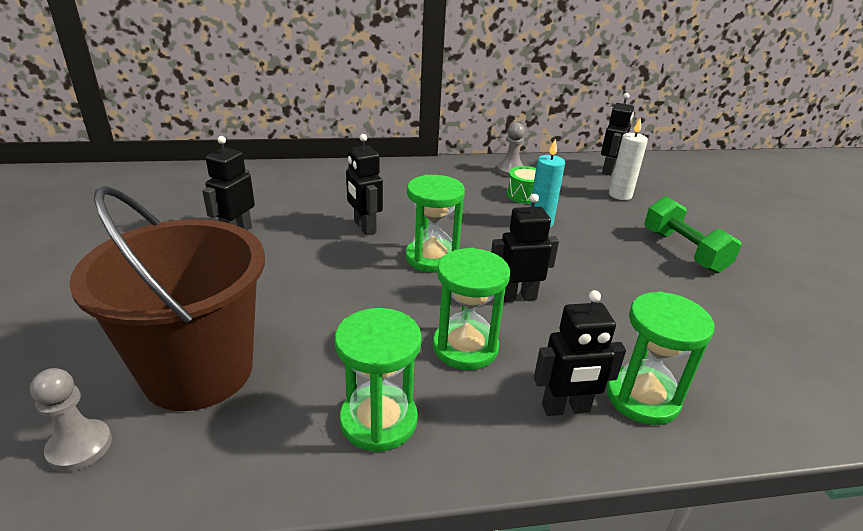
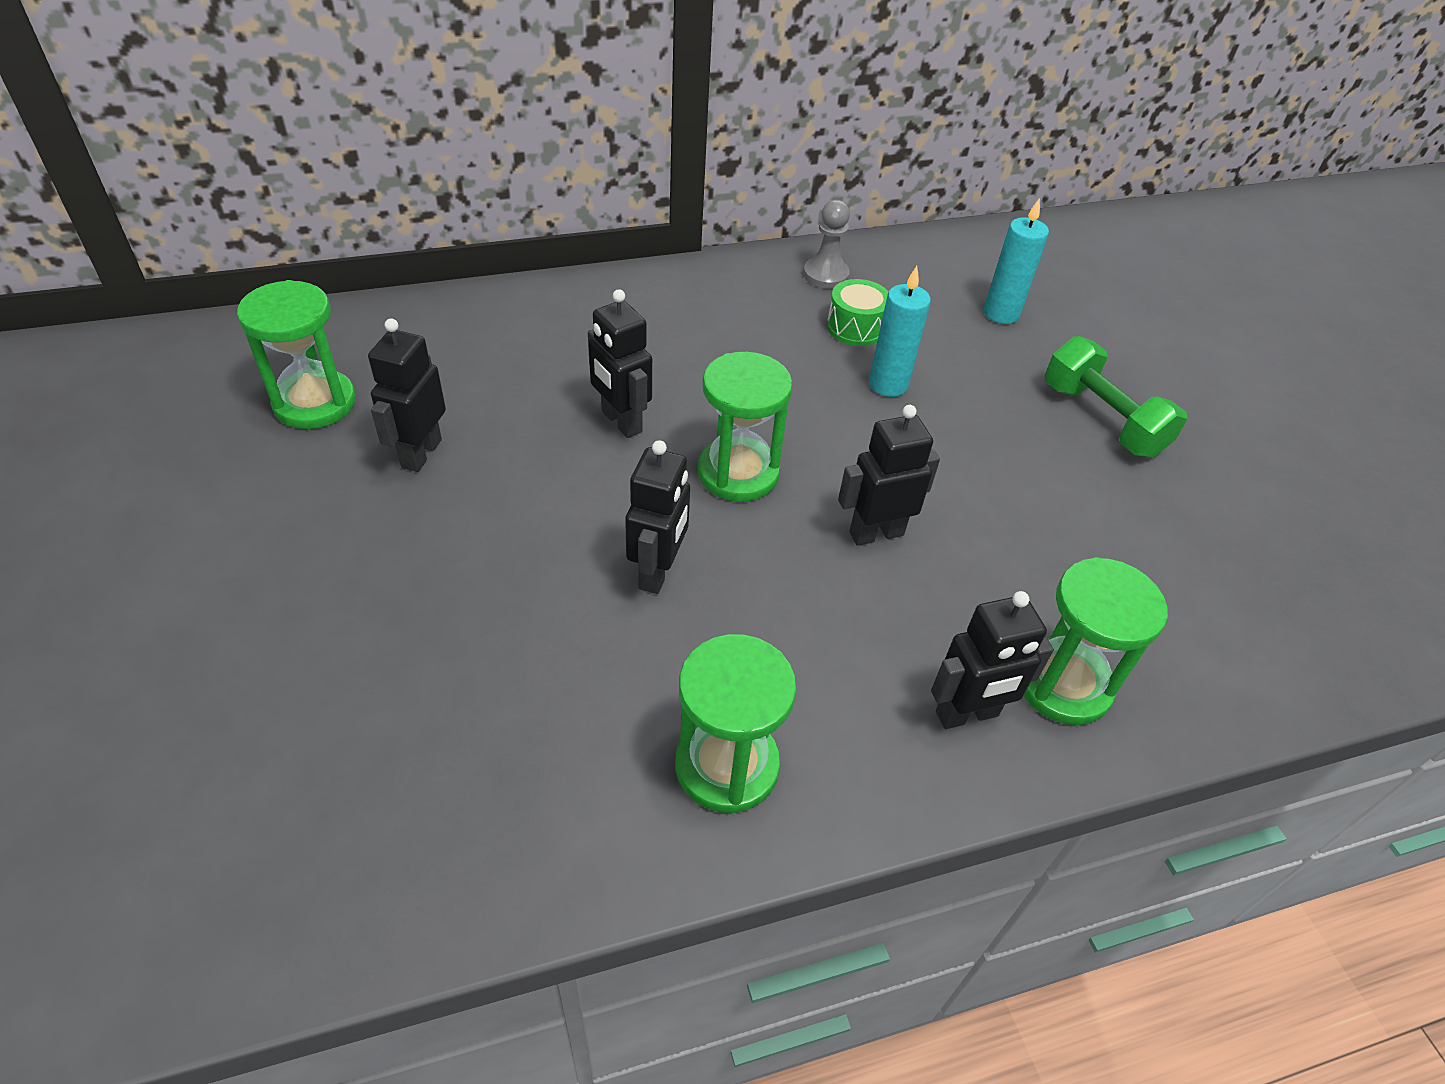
camera: 10 degrees left, 15 degrees up
(79, 447) = (334, 860): grey pawn -> none
(198, 371) = (454, 719): brown bucket -> none
(465, 347) = (818, 632): green hourglass -> green hourglass (315, 403)
(608, 170) = (978, 260): black robot -> black robot (658, 572)
(620, 195) = (1001, 313): white candle -> turquoise candle

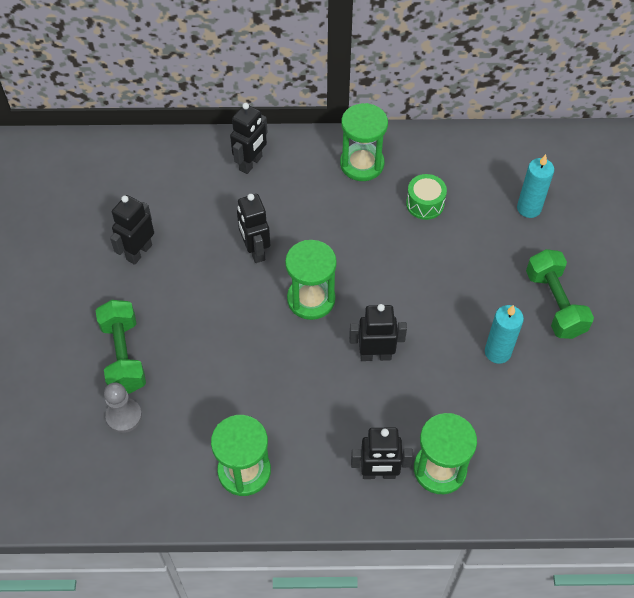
camera: 20 degrees right, 10 degrees up
(315, 403) = (89, 207): green hourglass -> green hourglass (362, 164)
(434, 615) = (124, 356): none -> green dumbbell
(658, 572) = (245, 354): black robot -> black robot (251, 163)
(825, 275) = (423, 157): grey pawn -> grey pawn (124, 416)
(888, 385) = (427, 252): turquoise candle -> turquoise candle (497, 352)

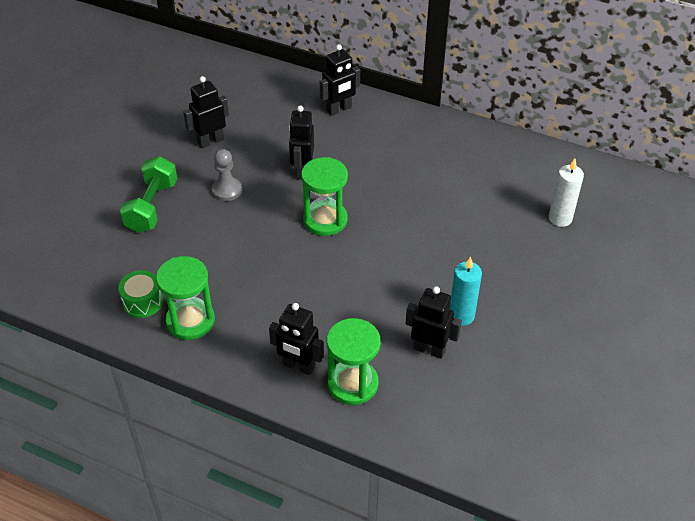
camera: 25 degrees right, 10 degrees down
(124, 416) = (124, 247): grey pawn -> grey pawn (226, 190)
(362, 164) = (431, 139): green hourglass -> none
(375, 355) = (352, 279): black robot -> black robot (429, 349)
(425, 204) = (467, 184): green drum -> green drum (142, 302)
(529, 208) = (560, 218): turquoise candle -> white candle
(554, 304) = (538, 298): green dumbbell -> none

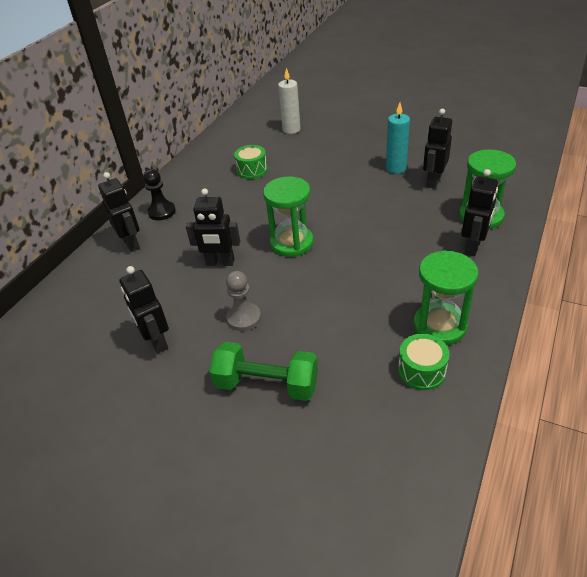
camera: 85 degrees left, 5 degrees down
(388, 123) = (162, 212): none -> black pawn
(463, 185) = (252, 170): none -> green drum

